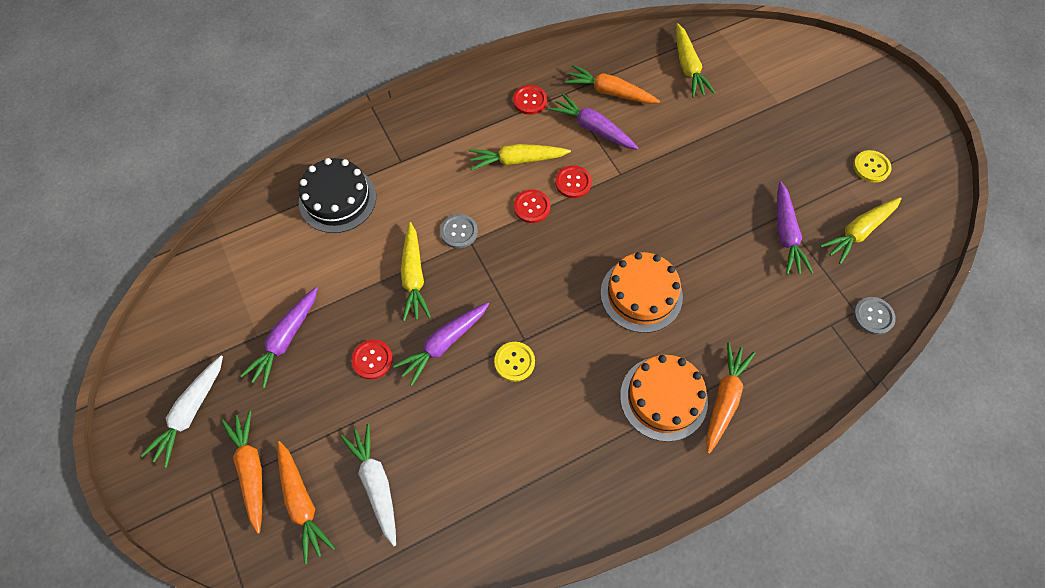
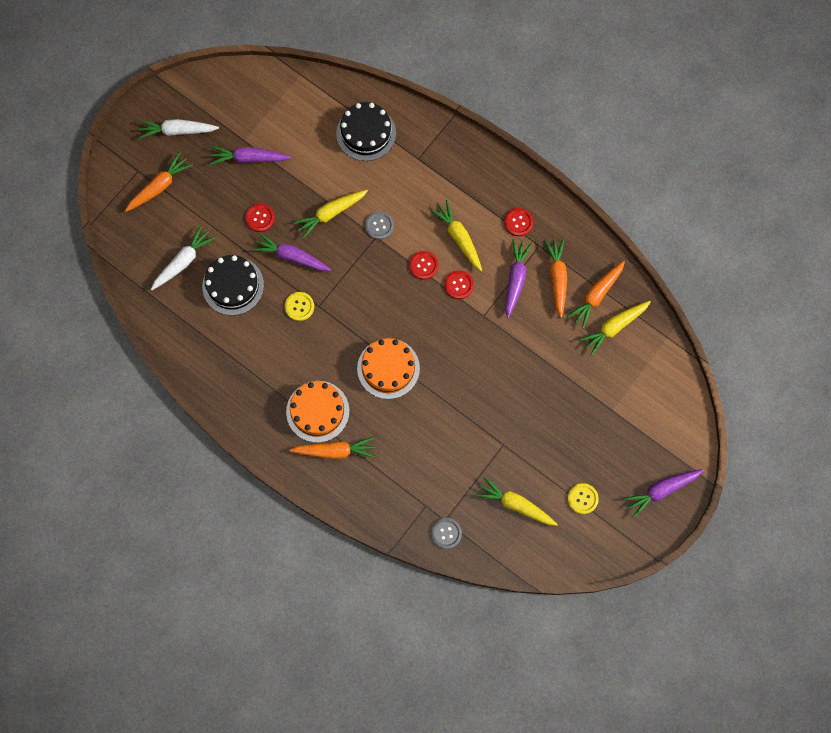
camera: 65 degrees right, 10 degrees up
(302, 503) = (154, 225): orange carrot -> orange carrot (596, 295)
(444, 432) = (233, 285): none -> black cake
(786, 234) = (487, 452): purple carrot -> purple carrot (661, 490)

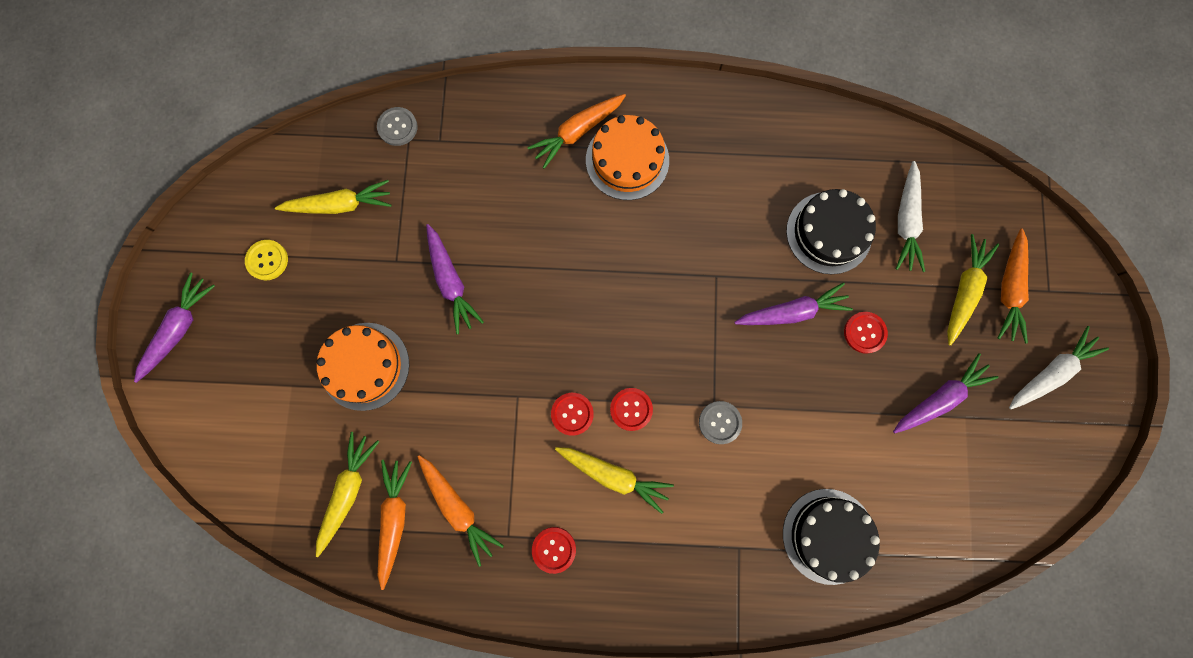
camera: 145 degrees right, 5 degrees up
(299, 306) = (736, 260): yellow button -> none
(330, 213) = (788, 397): yellow carrot -> yellow carrot (963, 291)
(388, 368) = (584, 258): orange cake -> orange cake (365, 366)
(515, 279) = (508, 470): purple carrot -> purple carrot (451, 282)

